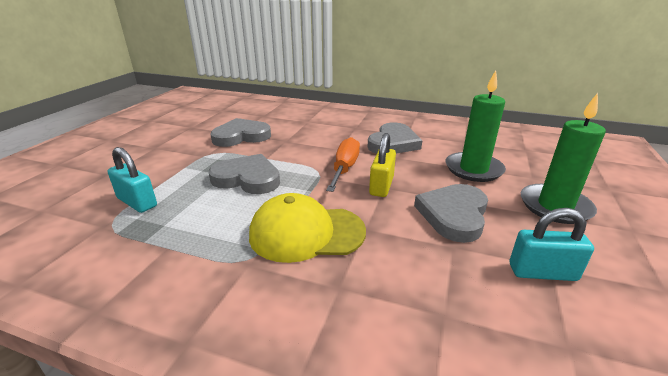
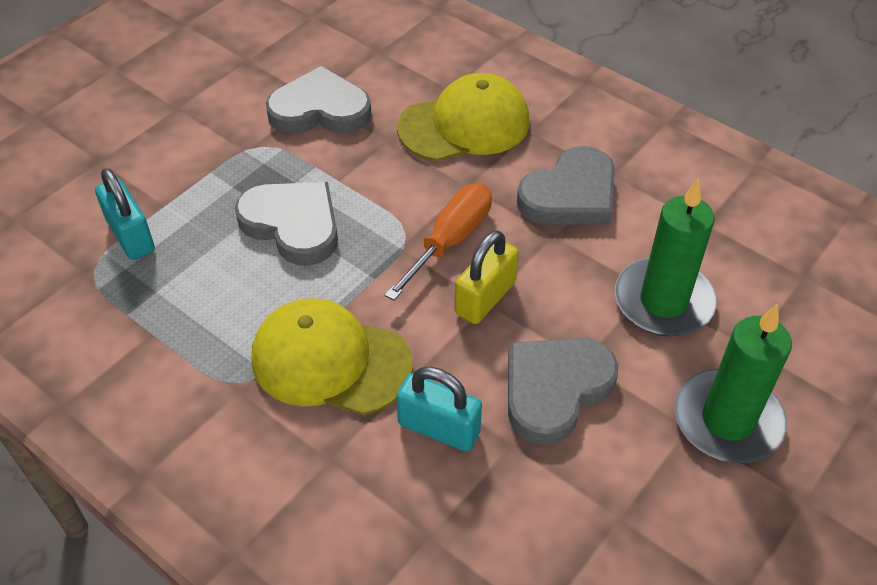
camera: 20 degrees right, 20 degrees up
(322, 130) = (464, 125): none -> yellow cap
(542, 272) = (599, 522): turquoise padlock -> turquoise padlock (439, 428)

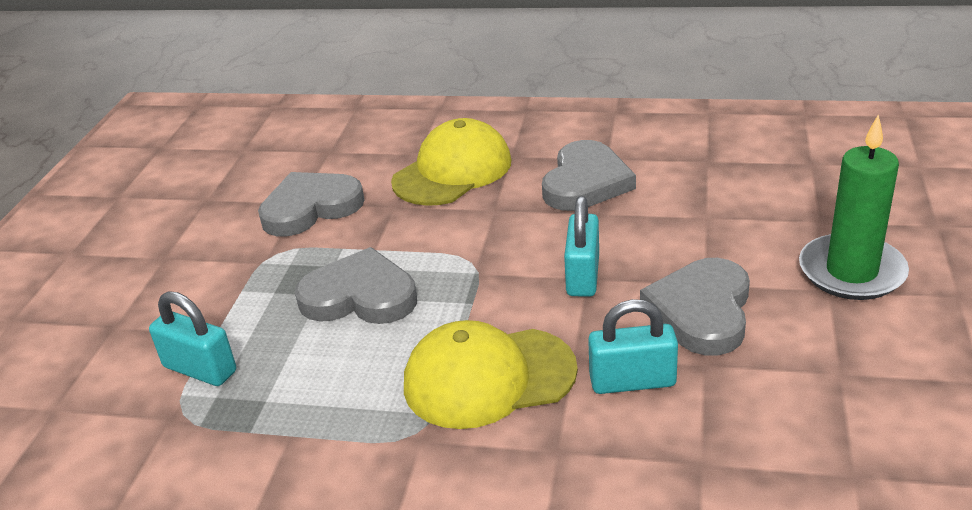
camera: 25 degrees left, 15 degrees down
(450, 241) = (515, 250): orange screwdriver -> none
(485, 298) = (582, 275): yellow padlock -> turquoise padlock
(663, 301) = (726, 219): green candle -> none

